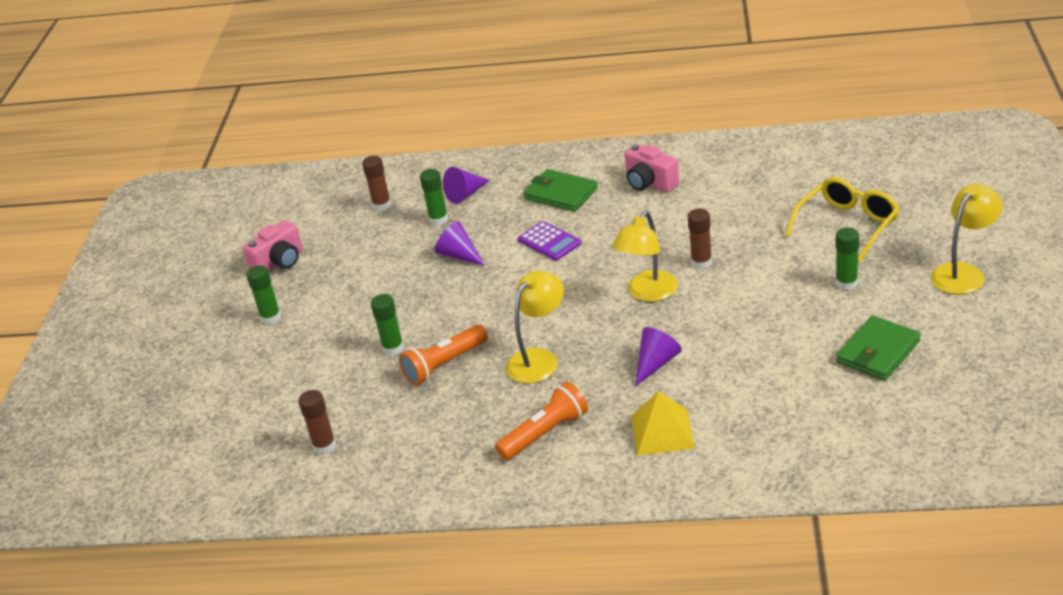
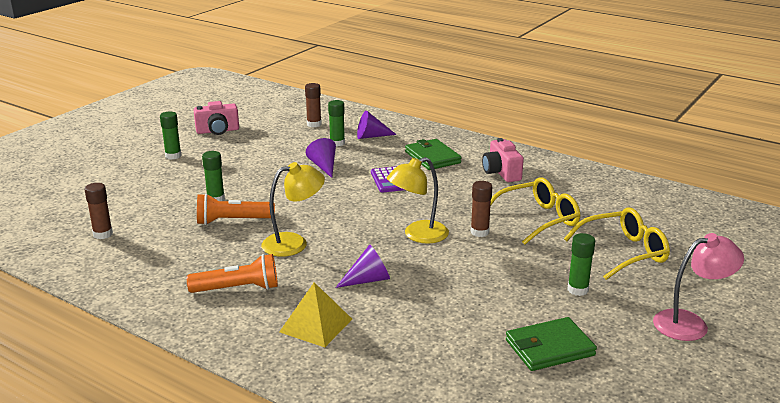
camera: 25 degrees right, 10 degrees down
(739, 223) = (538, 219): none -> yellow glasses
(963, 273) = (690, 323): yellow lamp -> pink lamp

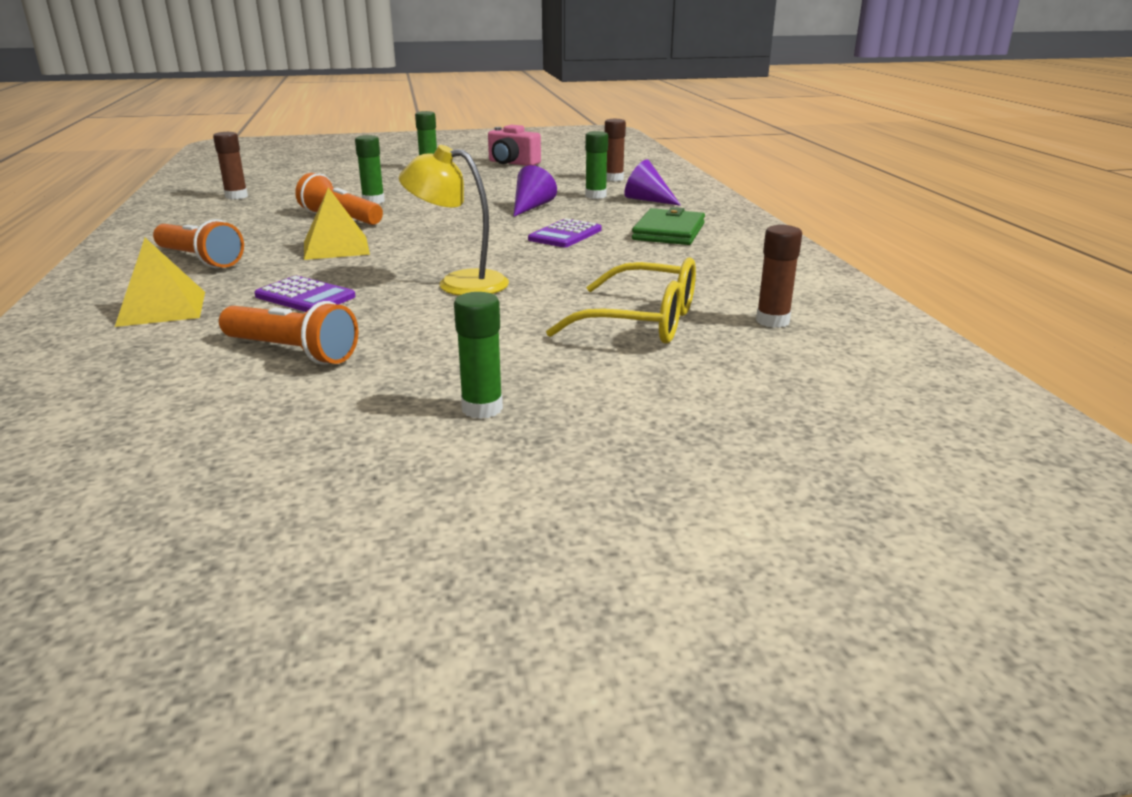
camera: 45 degrees right, 0 degrees up
(294, 243) = (336, 247): yellow lamp -> yellow pyramid
(368, 280) = (305, 296): purple cone -> purple calculator
(446, 309) = (292, 352): none -> orange flashlight
(479, 232) = (532, 306): brown glue stick -> brown glue stick (772, 321)
(501, 173) = (719, 267): pink camera -> none
(549, 348) = (269, 444): green wallet -> none
(624, 252) = (669, 403): yellow glasses -> none
(690, 323) = (525, 537): pink lamp -> none

